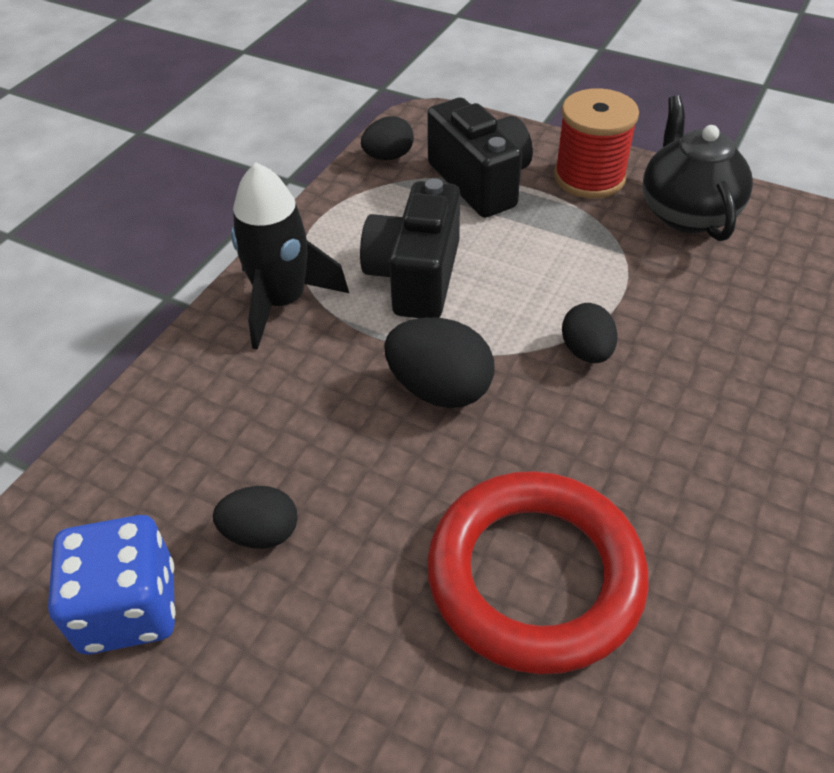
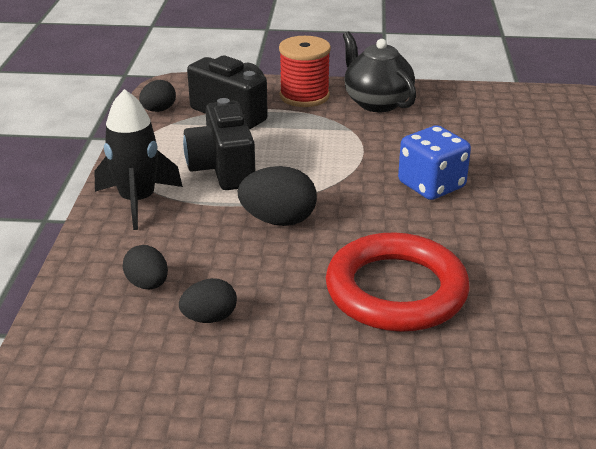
camera: 25 degrees left, 15 degrees down
(129, 608) = (144, 378): blue dice -> blue dice (431, 185)
(586, 351) = (359, 181): black egg -> black egg (147, 284)

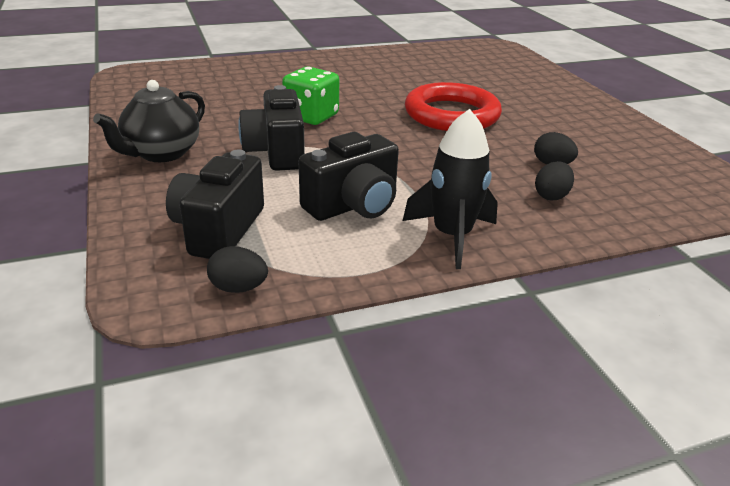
camera: 115 degrees left, 0 degrees up
(278, 220) = (414, 163): black egg -> none
(304, 96) = (157, 193): red spool -> none
(349, 151) = (276, 152): none -> black camera
(431, 185) = (311, 116): blue dice -> green dice

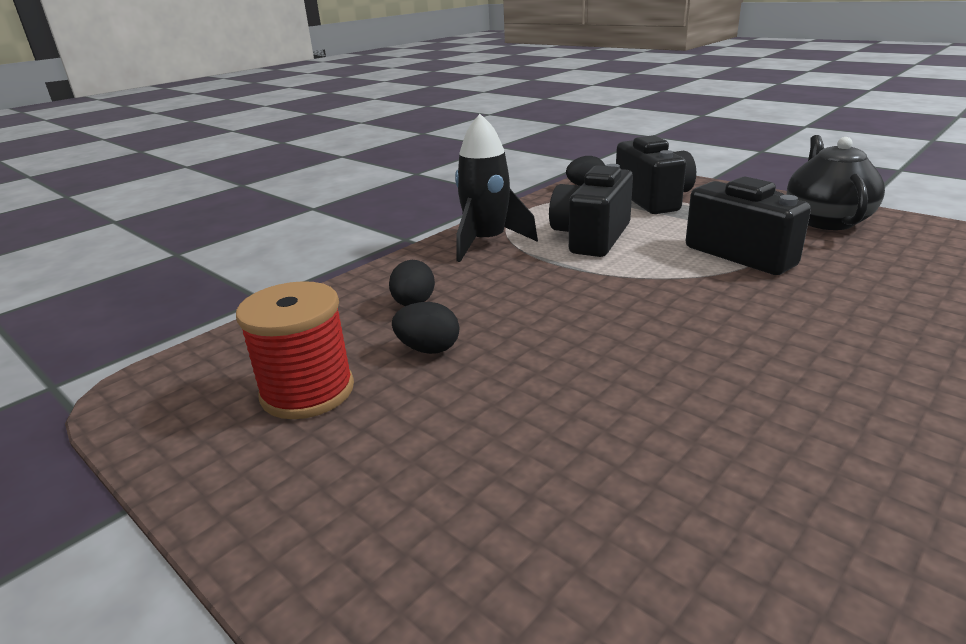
camera: 155 degrees right, 5 degrees down
(311, 116) = (822, 308): green dice -> none
(451, 114) = (657, 398): red ring -> none
(630, 165) = (307, 391): none -> red spool

